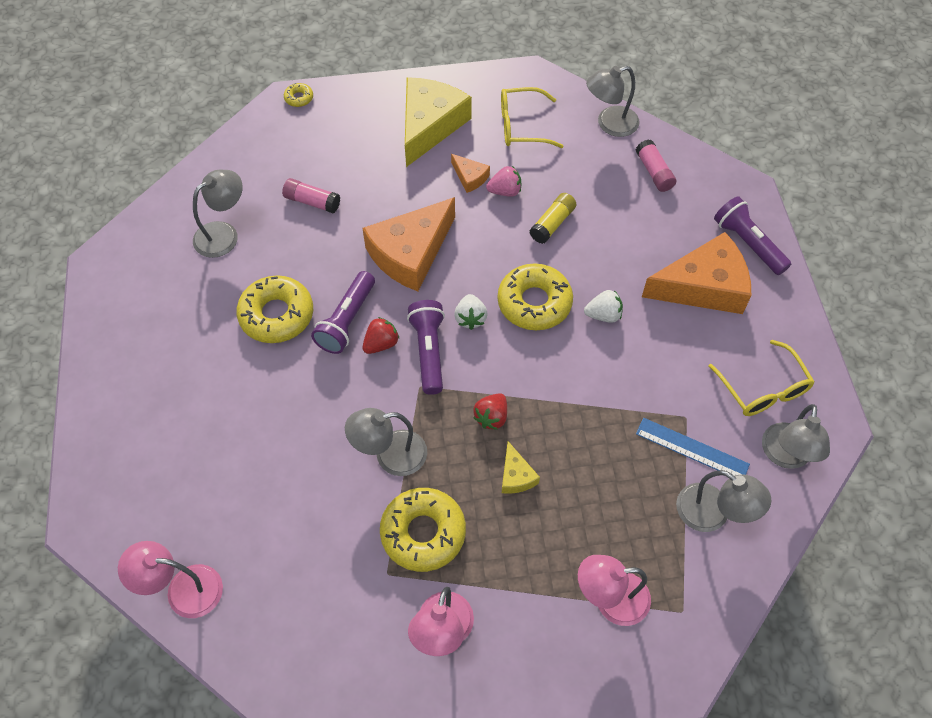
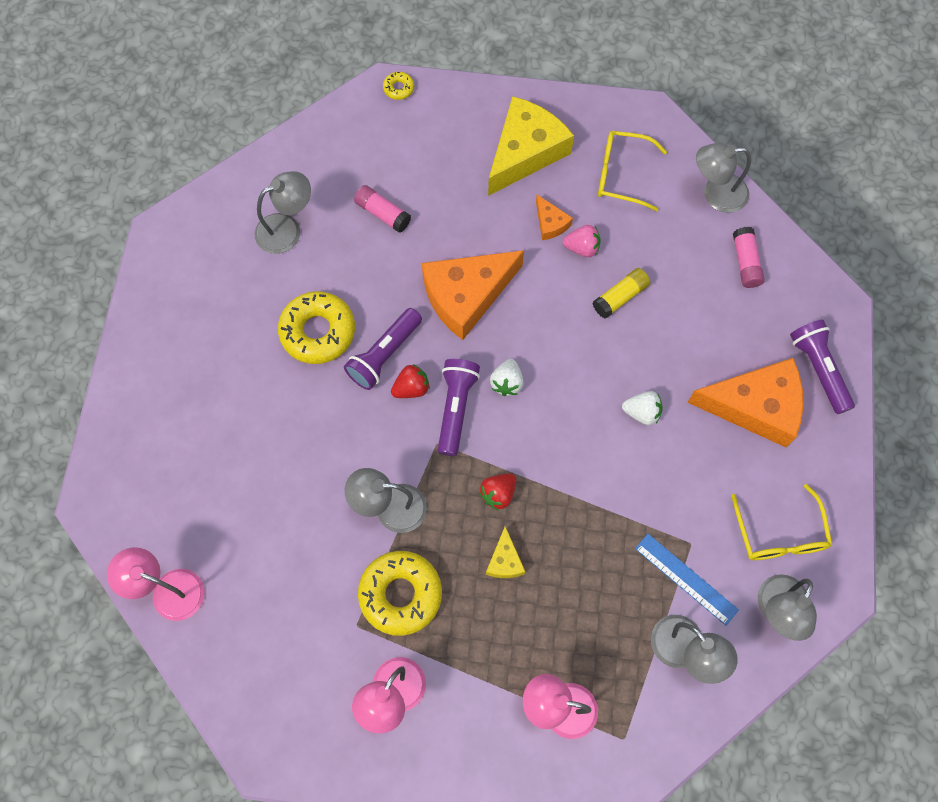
camera: 15 degrees right, 10 degrees up
(534, 303) = (576, 381): yellow donut -> none

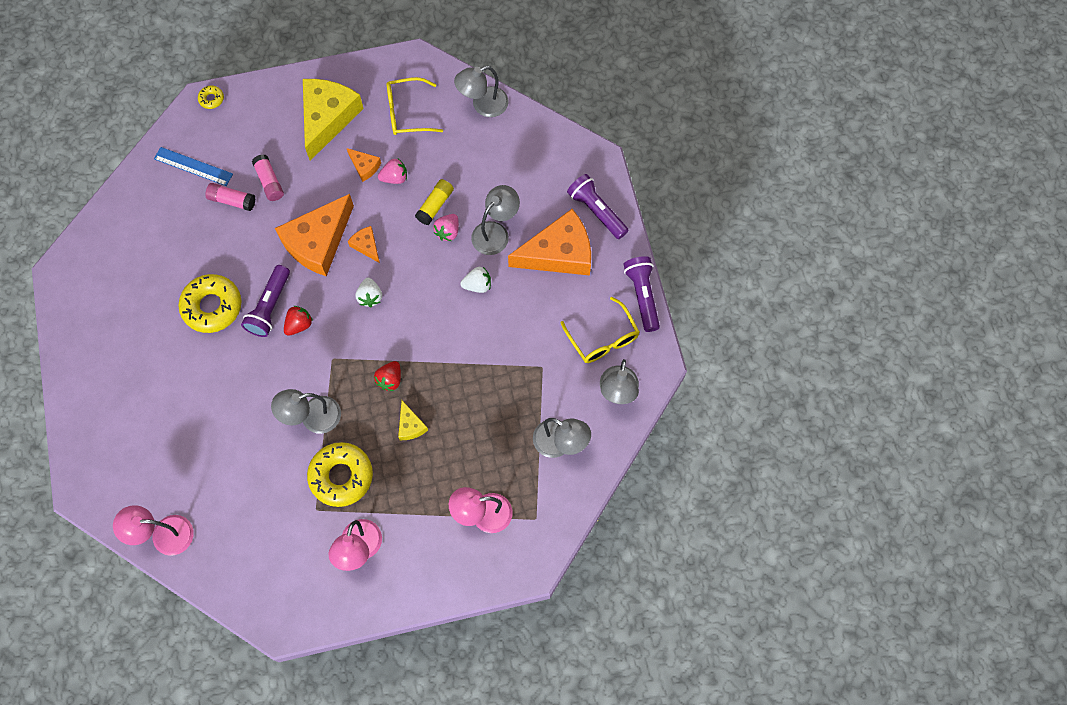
camera: 20 degrees left, 0 degrees up
(287, 229) = (160, 236): grey lamp -> grey lamp (495, 232)
(456, 409) = (338, 328): purple flashlight -> purple flashlight (642, 296)
(522, 319) = (366, 245): none -> orange cheese
(625, 334) = (448, 232): none -> pink strawberry
(686, 578) = (546, 392): blue ruler -> blue ruler (193, 166)
(745, 262) = (520, 149): pink glue stick -> pink glue stick (269, 182)

